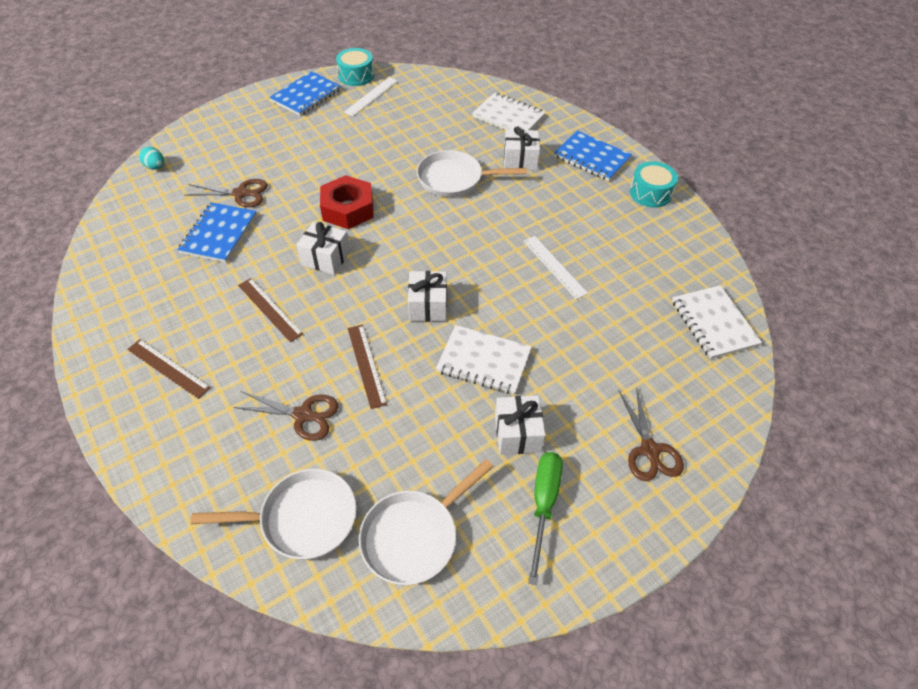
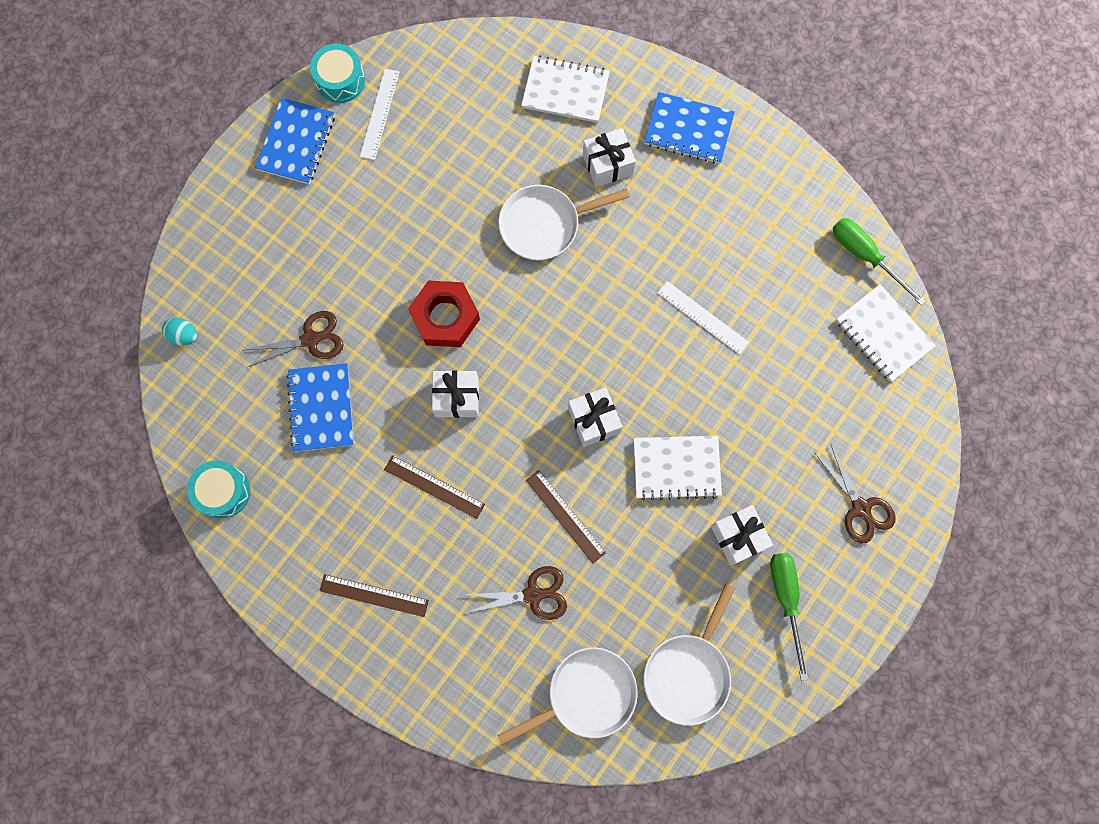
camera: 20 degrees left, 25 degrees up
(650, 193) = (771, 165): turquoise drum -> turquoise drum (223, 491)
(713, 267) = (865, 256): none -> green screwdriver

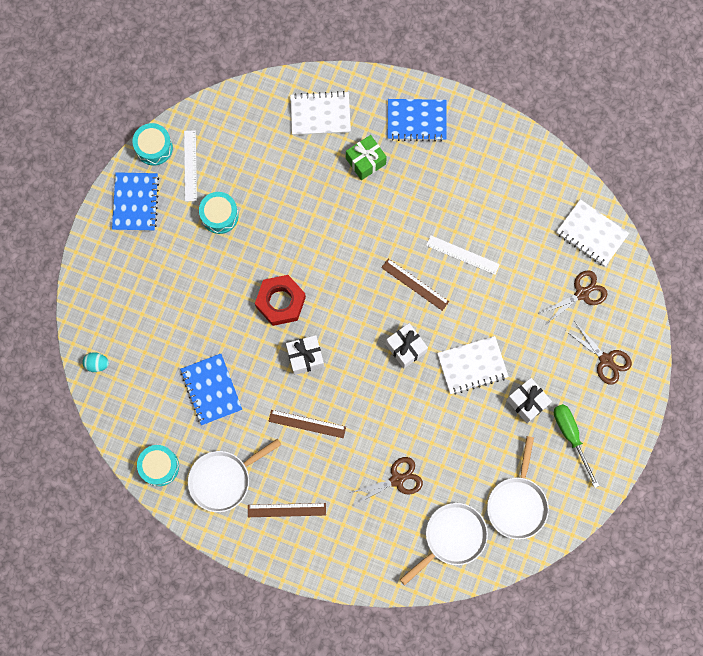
camera: 15 degrees left, 0 degrees up
(310, 339) = (189, 343): brown scissors -> brown scissors (582, 293)
(398, 186) = (219, 215): none -> turquoise drum
(544, 225) = (332, 217): white pan -> white pan (223, 479)
(565, 516) = (404, 420): brown ruler -> brown ruler (415, 284)
(607, 165) = (365, 161): white gift -> green gift
(865, 256) = (565, 181): green screwdriver -> none

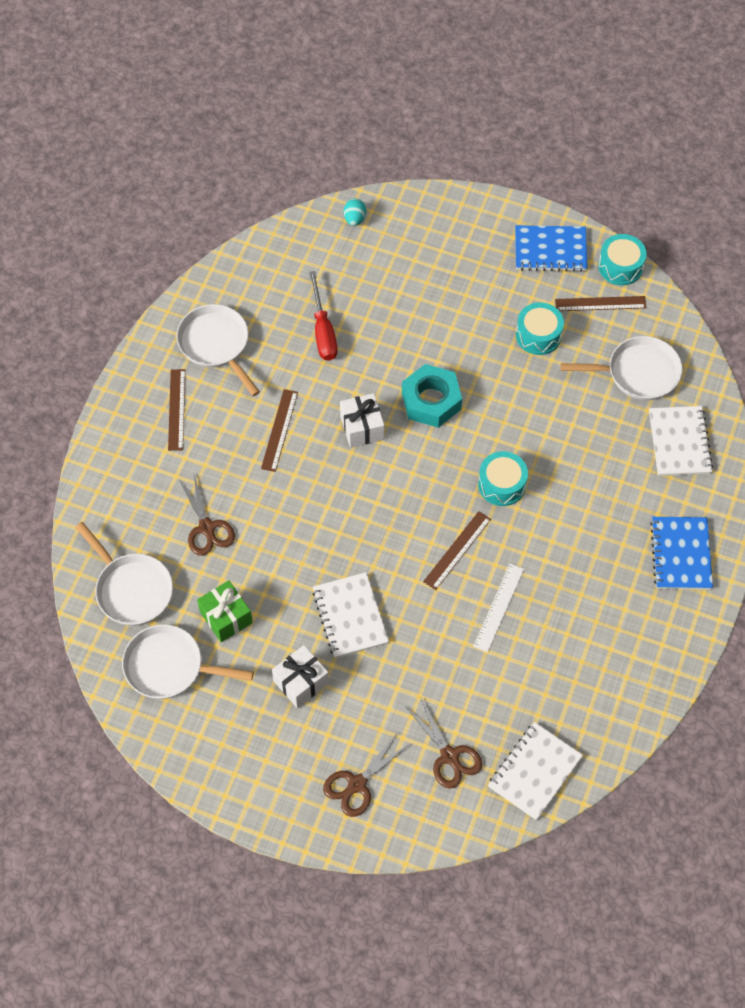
camera: 90 degrees right, 15 degrees down
(159, 466) = (234, 281): turquoise drum -> turquoise drum (502, 484)
(190, 165) = (600, 303): white ruler -> brown ruler
(211, 390) = (323, 331): blue notebook -> red screwdriver
(257, 140) = (638, 373): none -> white pan
(280, 302) = (431, 401): red nut -> turquoise nut
(365, 161) = (620, 494): green gift -> green gift (226, 617)
(406, 348) = (373, 539): white gift -> none
(571, 436) = (254, 735): green screwdriver -> none

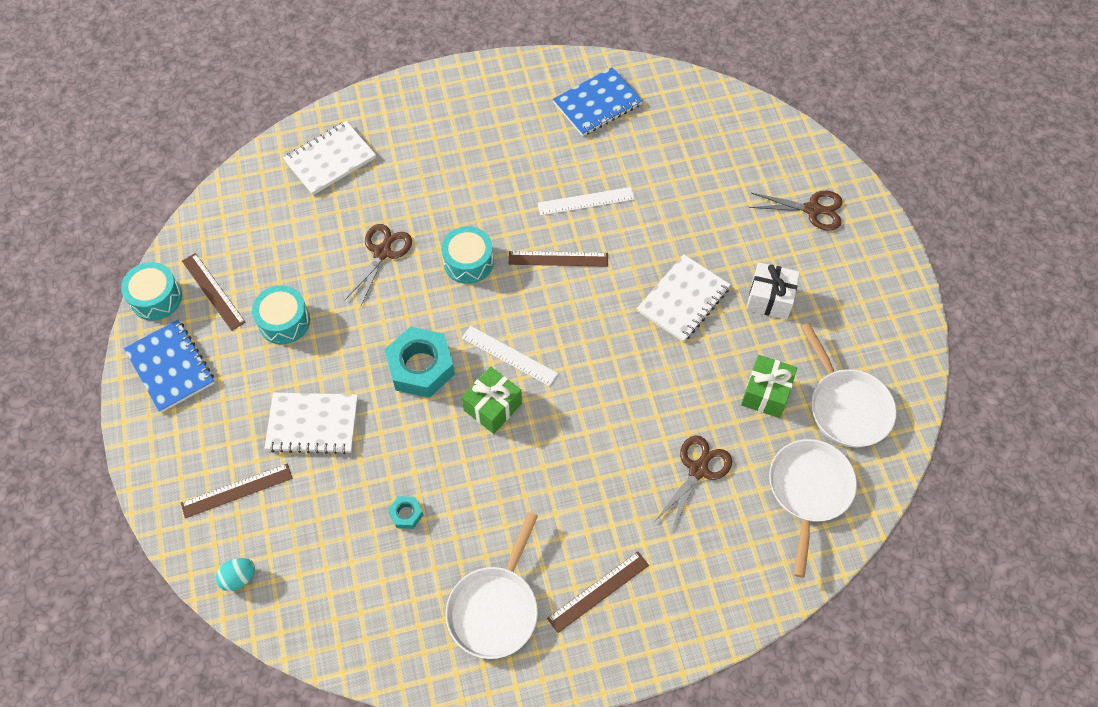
camera: 125 degrees left, 0 degrees up
(279, 430) = (549, 477): brown ruler -> brown ruler (237, 490)
(323, 331) = (406, 514): red screwdriver -> turquoise nut
(362, 427) = (493, 407): white gift -> green gift
(396, 463) = (509, 355): none -> white ruler
(449, 756) = (736, 164): brown scissors -> brown scissors (382, 252)
(535, 772) = (699, 107): white notebook -> white notebook (312, 424)
(638, 373) = (275, 223): white pan -> none
(681, 554) = (439, 109): blue notebook -> blue notebook (597, 103)

